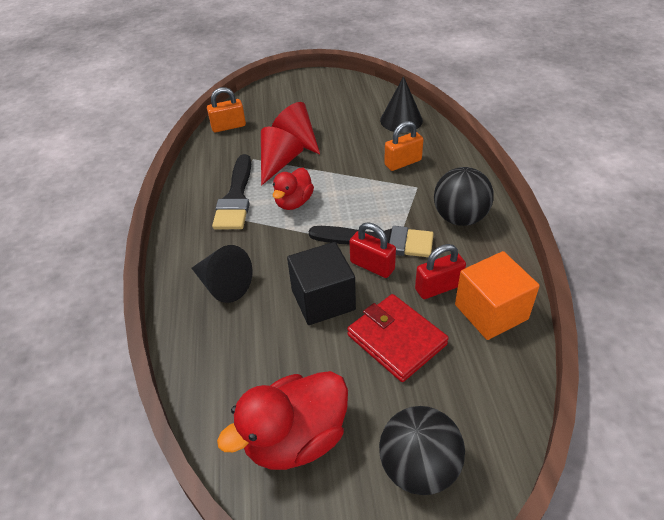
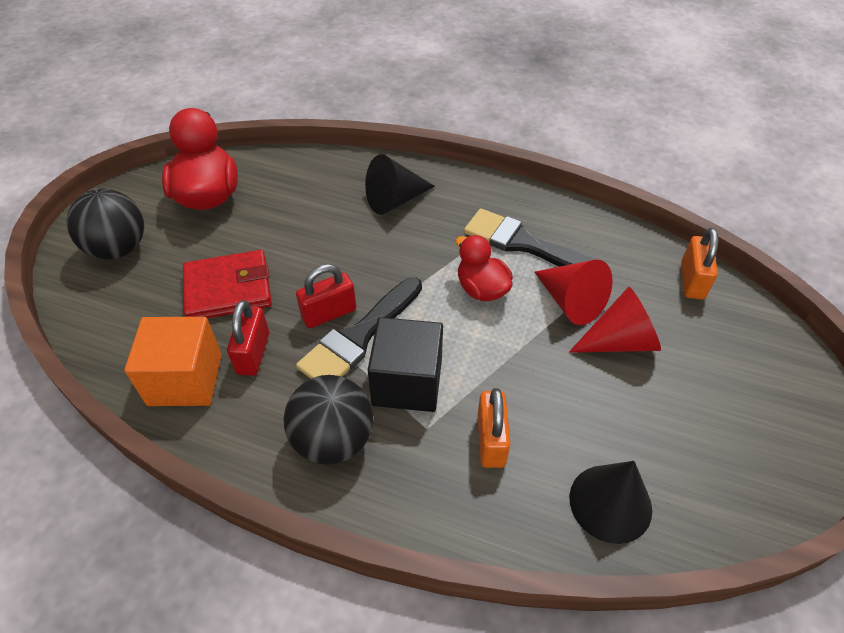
camera: 115 degrees right, 5 degrees up
(323, 300) = (319, 258): black cube -> black cube (407, 382)

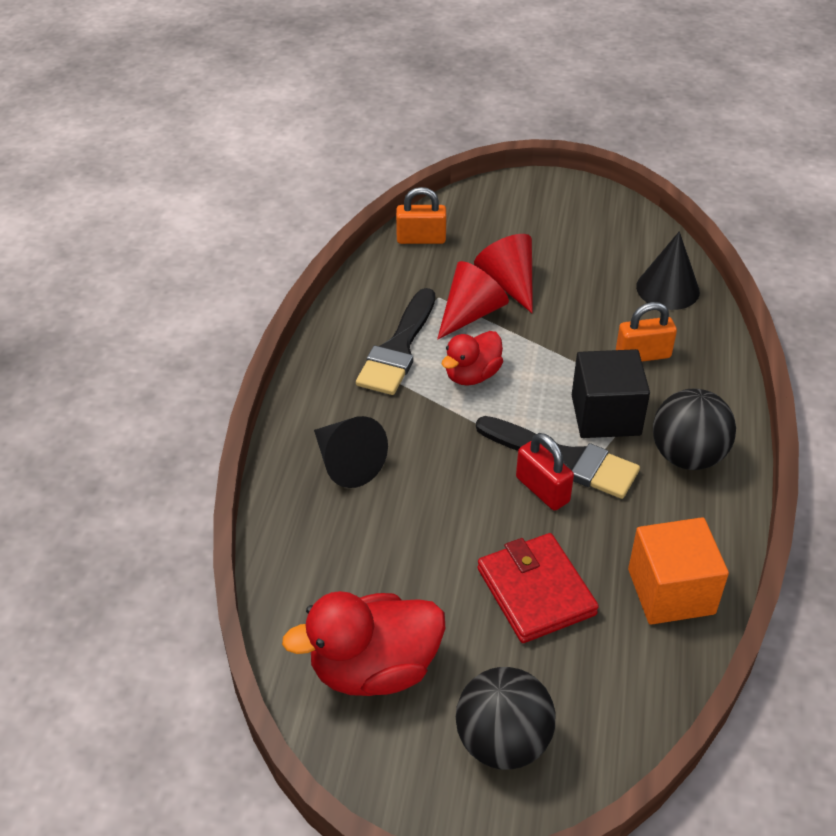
camera: 100 degrees left, 5 degrees down
(253, 353) = (616, 541): red padlock -> none

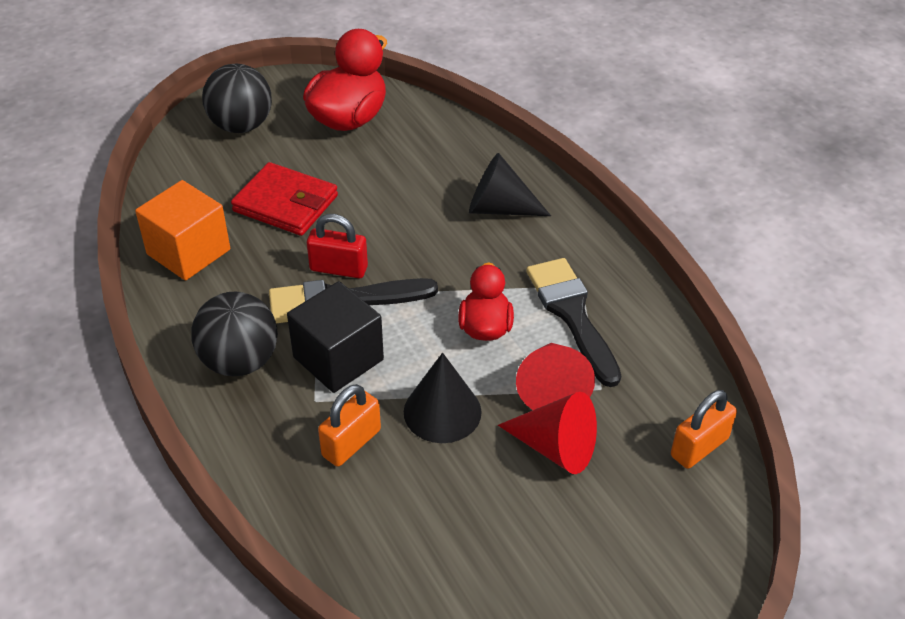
camera: 140 degrees right, 0 degrees up
(667, 289) = (388, 552): black cone -> black cone (442, 411)

